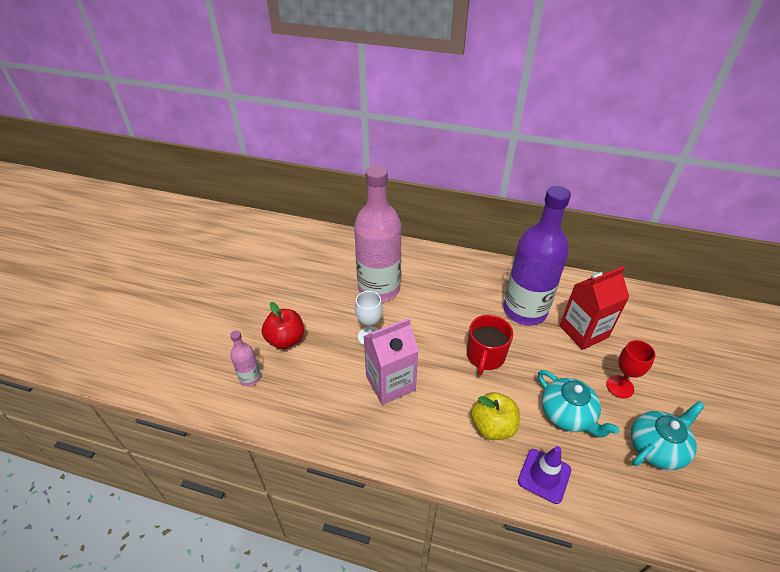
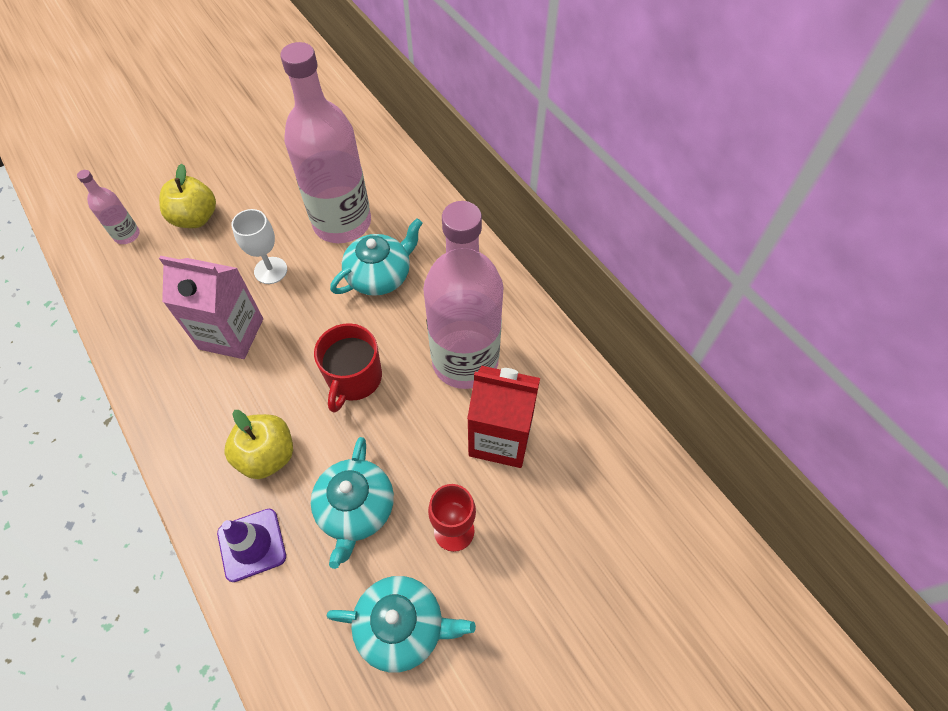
camera: 40 degrees right, 15 degrees up
(286, 340) = (195, 218): red apple -> yellow apple
(433, 300) = (380, 275): none -> turquoise teapot
(485, 356) = (354, 379): red mug -> red mug turned 45 degrees counterclockwise
(525, 310) = (465, 361): purple bottle -> pink bottle

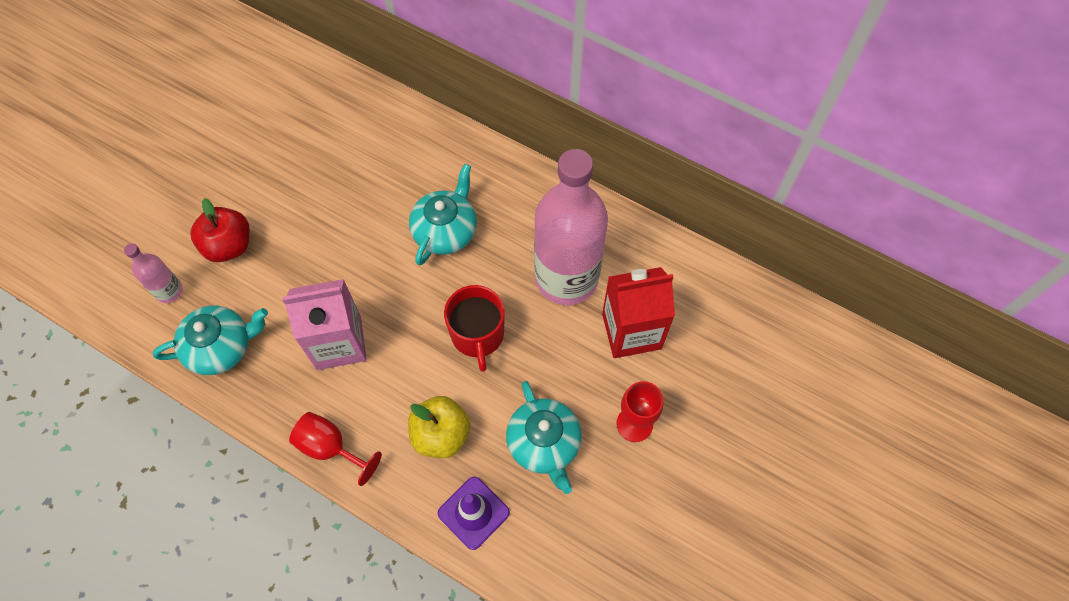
camera: 25 degrees left, 5 degrees up
(167, 422) = (330, 447): none -> red goblet
(195, 218) = (229, 246): yellow apple -> red apple
(270, 270) = (338, 267): white goblet -> none
(342, 223) = (379, 193): pink bottle -> none
(402, 626) = (634, 516): turquoise teapot -> turquoise teapot (221, 347)

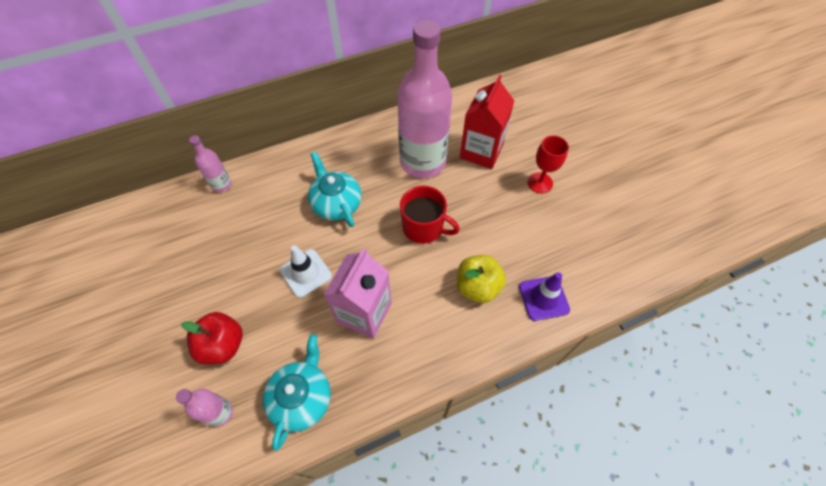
camera: 55 degrees left, 5 degrees down
(330, 447) = (439, 362): red goblet -> none
(346, 260) = (305, 273): none -> white traffic cone
(391, 112) = (221, 184): none -> pink bottle
(544, 444) = (522, 234): turquoise teapot -> none

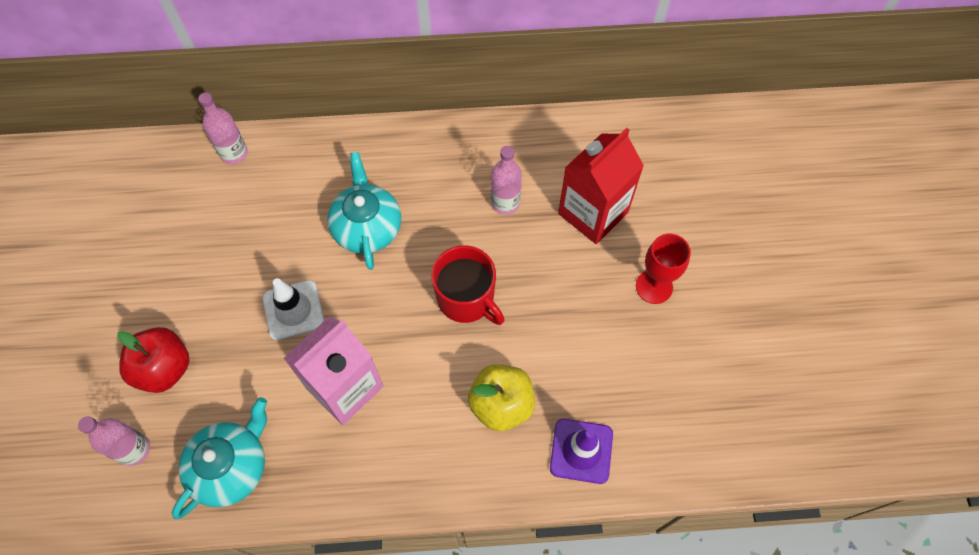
camera: 20 degrees right, 5 degrees up
(422, 162) = (505, 203): pink bottle -> pink bottle, size x0.43

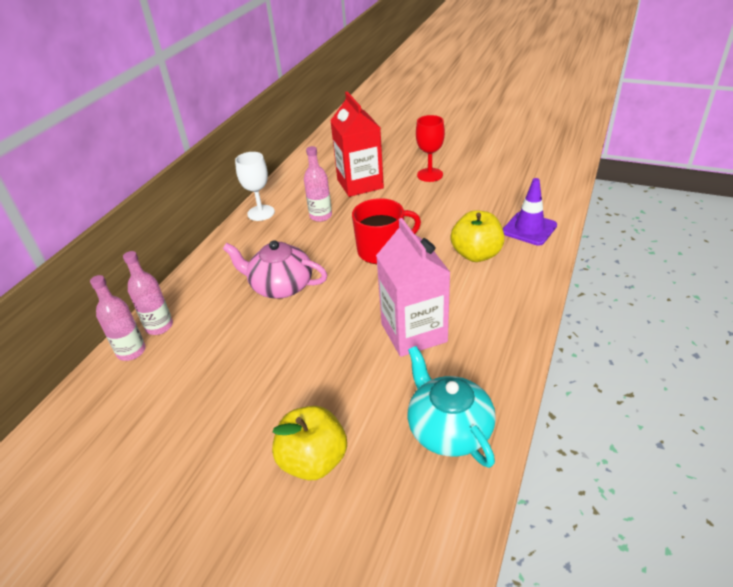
camera: 60 degrees left, 25 degrees down
(134, 450) = (389, 511): pink bottle -> pink bottle (159, 326)
(164, 368) = (313, 460): red apple -> yellow apple
(293, 310) = (321, 348): white traffic cone -> none
(367, 227) = (280, 286): turquoise teapot -> pink teapot
(484, 137) = (261, 213): none -> white goblet

